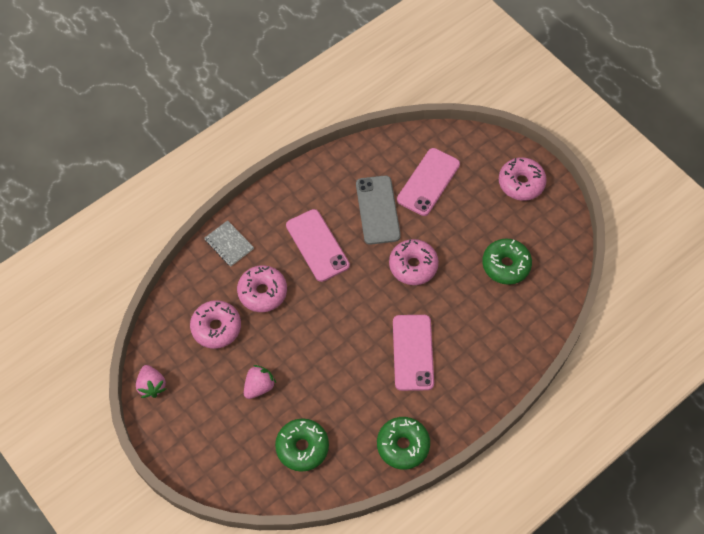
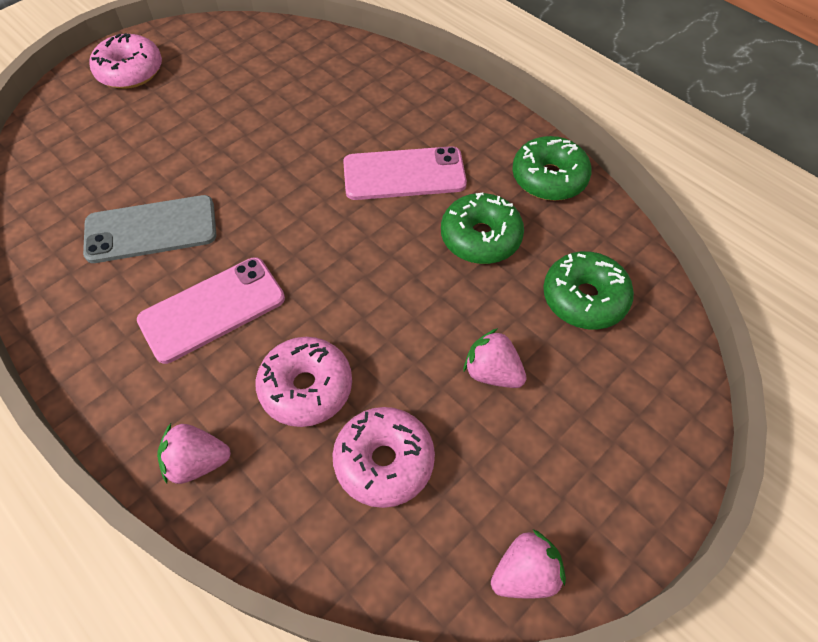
camera: 95 degrees left, 5 degrees down
(229, 244) = (197, 462): grey notebook -> pink strawberry
(413, 266) = (259, 180): pink donut -> none
(428, 182) = (108, 169): pink phone -> none
(506, 265) = (262, 84): green donut -> green donut (480, 237)

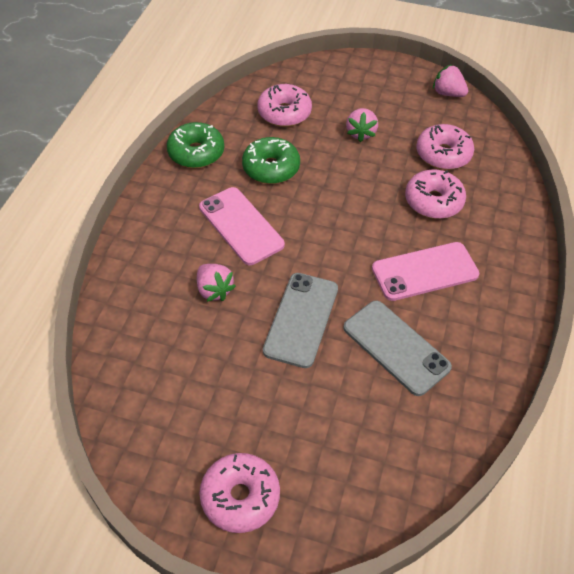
camera: 120 degrees left, 5 degrees down
(197, 462) = (511, 225): pink strawberry -> pink strawberry (214, 290)
(212, 309) = (425, 271): pink phone -> pink phone turned 45 degrees counterclockwise
(247, 172) = (301, 319): none -> grey phone
(584, 298) = (284, 113): green donut -> pink donut

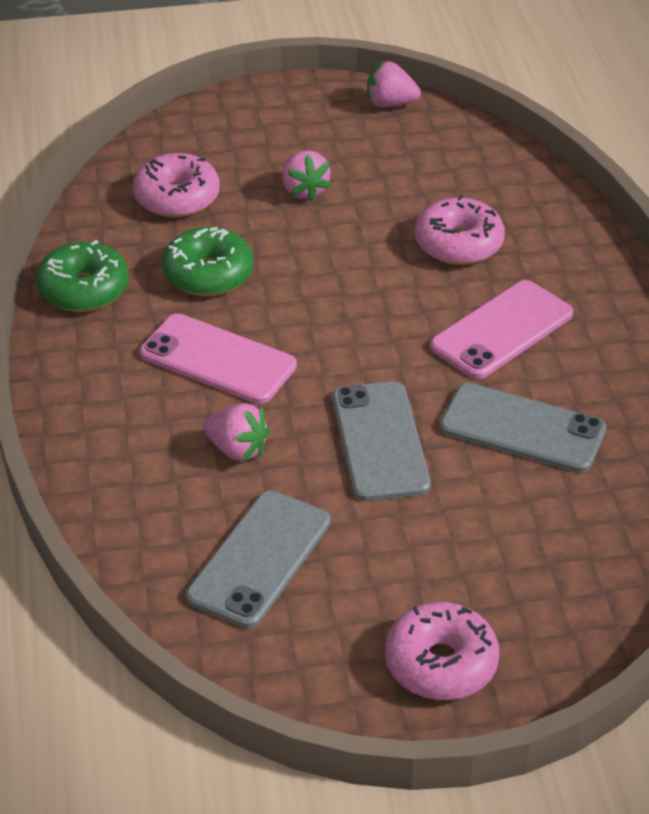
camera: 25 degrees left, 10 degrees down
(179, 371) = (259, 559): none -> grey phone
(443, 154) = (434, 182): pink donut -> none

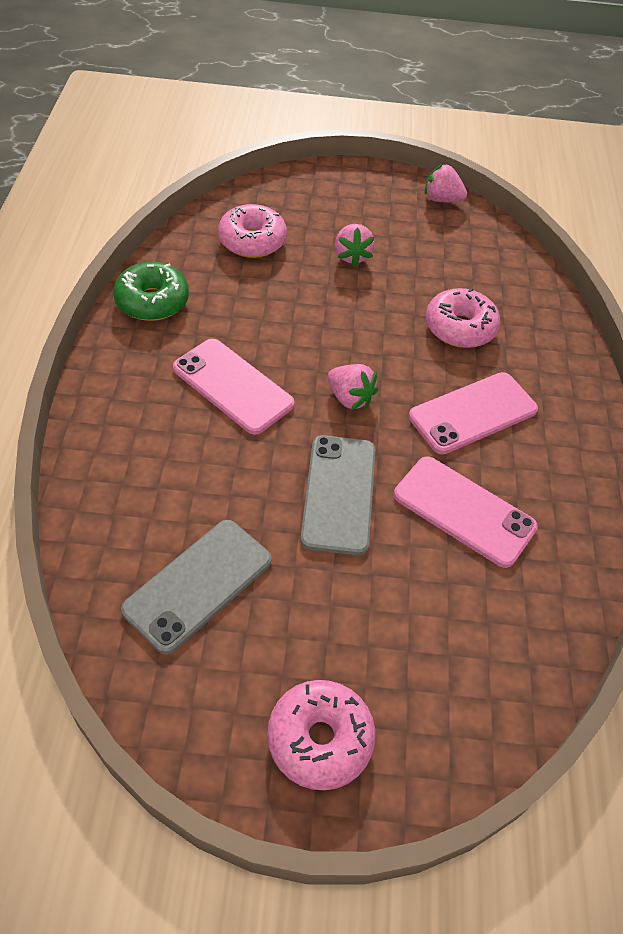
camera: 10 degrees right, 10 degrees up
(208, 274) = (252, 310): green donut -> none
(237, 449) = (218, 472): pink strawberry -> pink strawberry (350, 398)
(522, 429) = (464, 511): grey phone -> pink phone

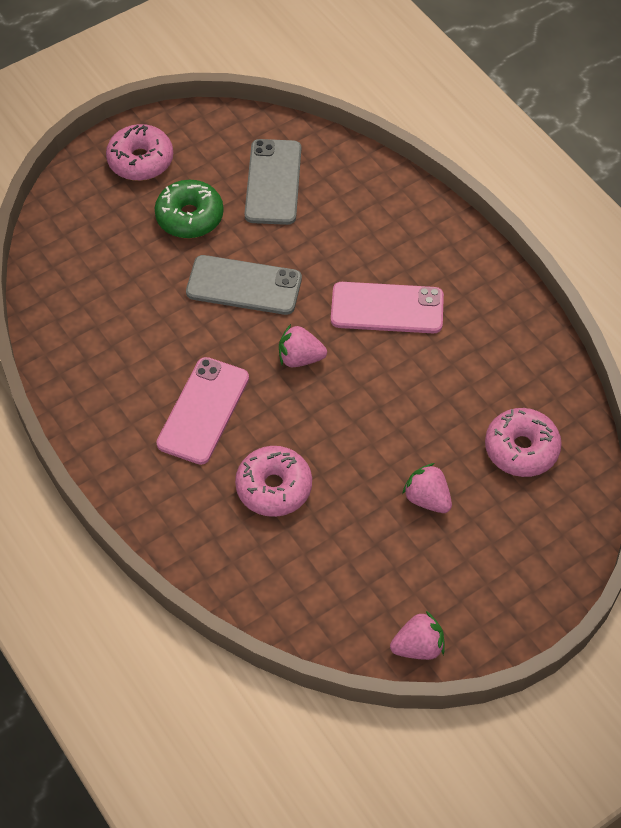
camera: 145 degrees right, 5 degrees up
(152, 301) = (520, 332): green donut -> green donut (189, 217)
(339, 494) = (244, 286): grey phone -> grey phone turned 45 degrees counterclockwise
(464, 511) = (155, 330): pink phone -> none

